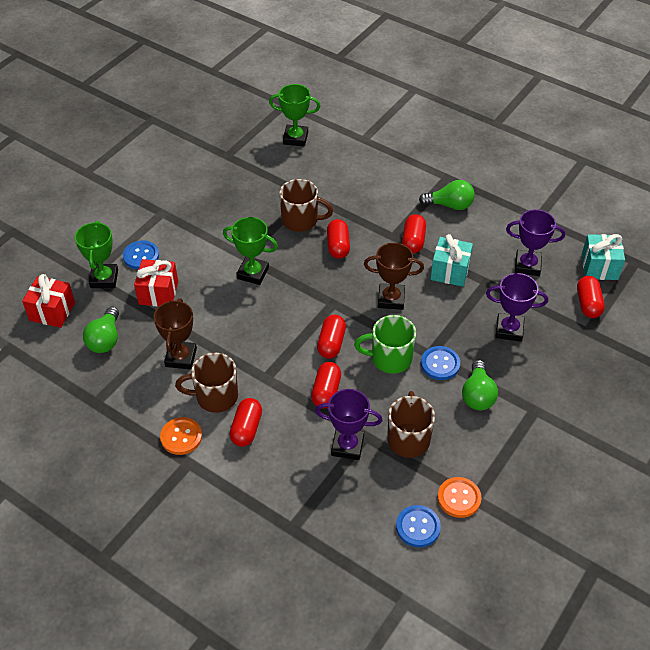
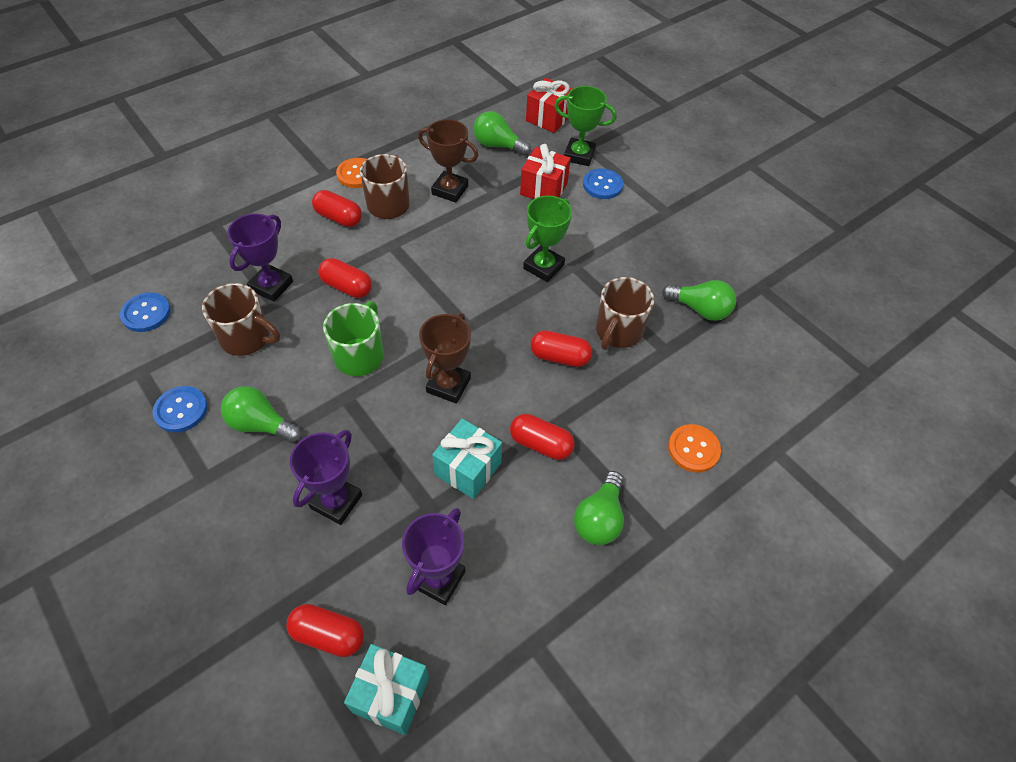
camera: 105 degrees right, 5 degrees up
(261, 182) = (700, 309): none -> green light bulb
(295, 138) = (787, 367): green trophy -> none
(331, 343) = (409, 308): red capsule -> none
(440, 364) = (325, 402): blue button -> blue button (181, 410)
(459, 498) = (150, 358): orange button -> orange button (693, 449)

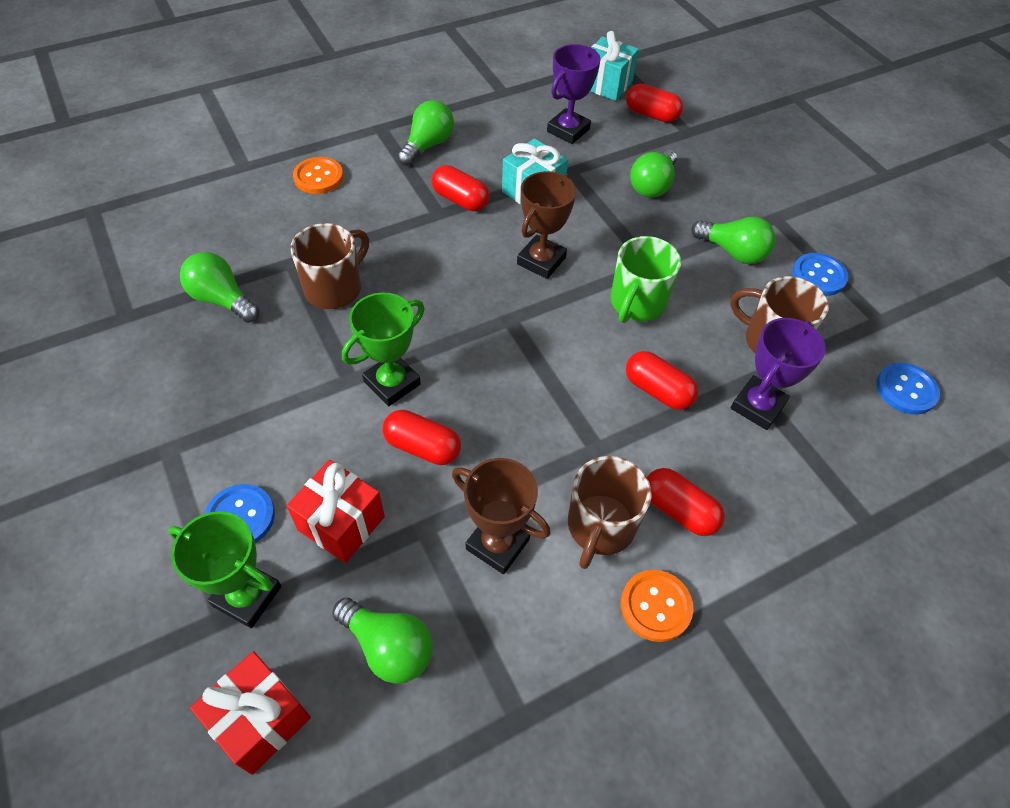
camera: 170 degrees left, 0 degrees up
(336, 501) = (652, 185): purple trophy -> green light bulb
(560, 357) = (413, 271): red capsule -> red capsule (422, 447)

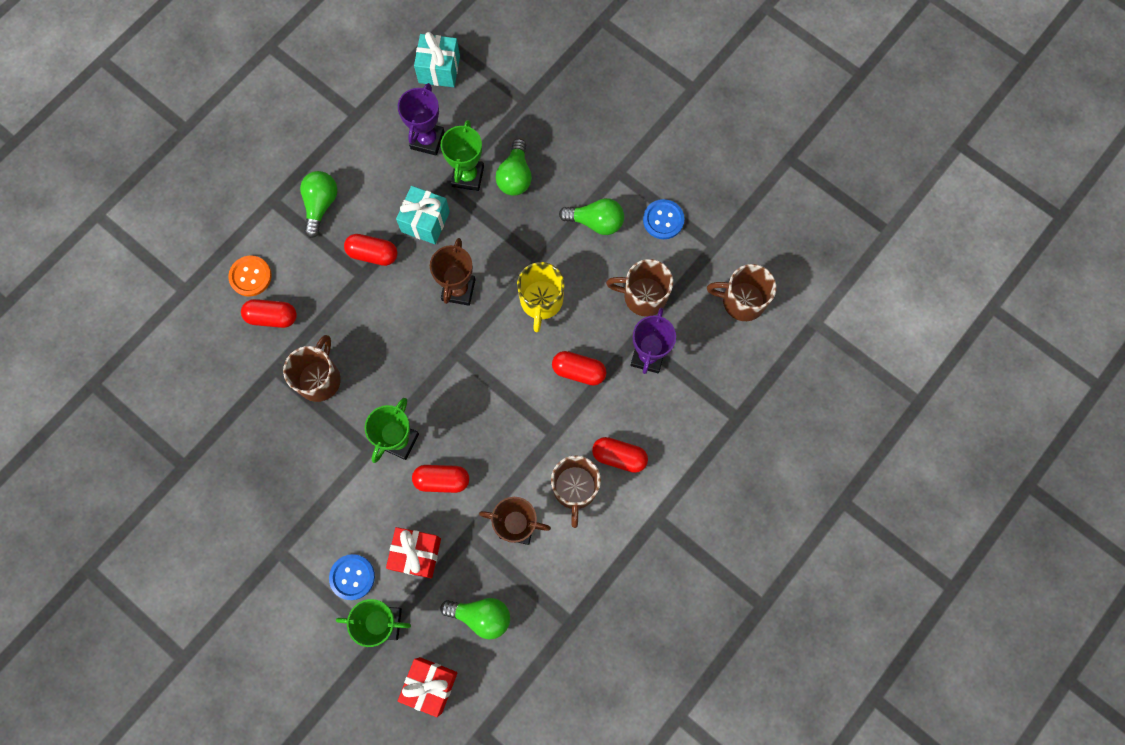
camera: 20 degrees left, 20 degrees up
(222, 299) = (244, 423): green light bulb -> none
(598, 170) = (468, 176): none -> green trophy
(637, 303) = (541, 301): green mug -> yellow mug
(651, 115) = (489, 92): red capsule -> red capsule (272, 317)
(655, 606) = (624, 526): orange button -> none
(906, 390) = (742, 301): blue button -> brown mug

